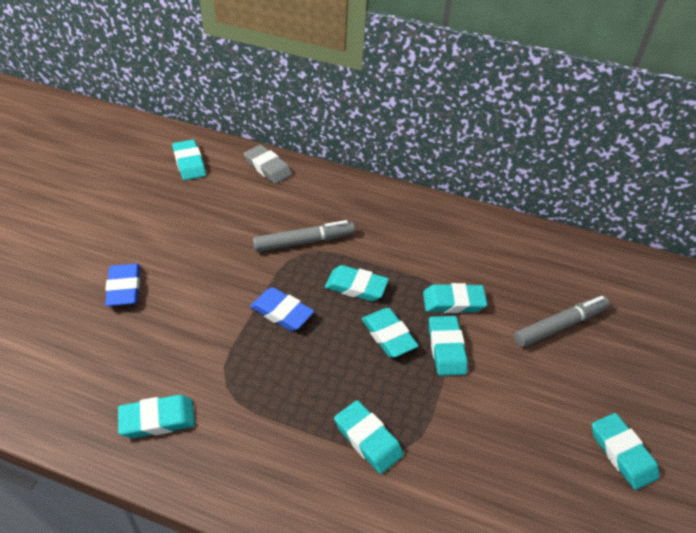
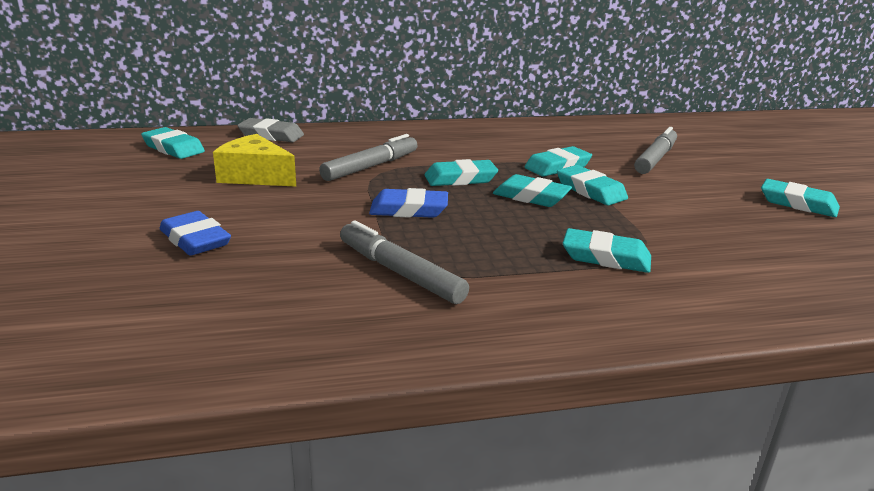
camera: 30 degrees left, 20 degrees down
(157, 419) = (367, 316): turquoise eraser -> none
(213, 384) = (399, 272): none -> grey marker
(214, 223) = (255, 176): none -> yellow cheese

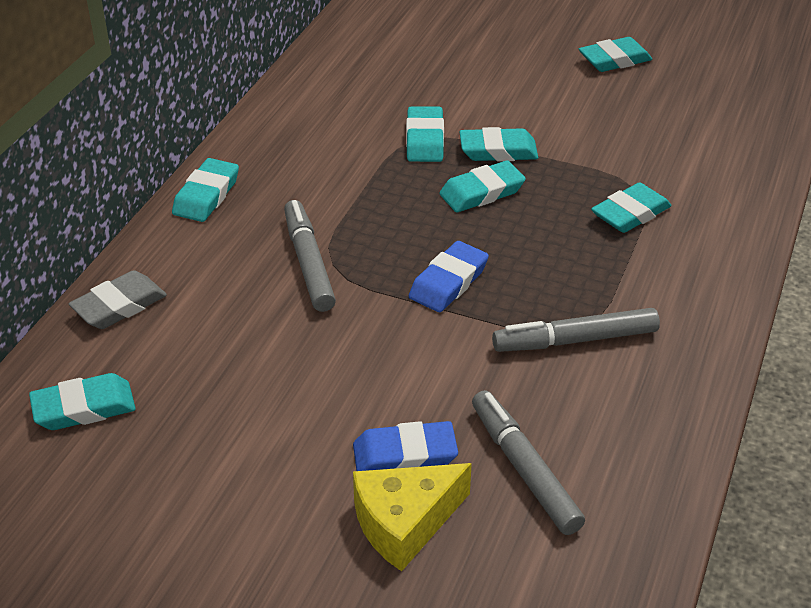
camera: 55 degrees left, 15 degrees up
(255, 176) = (258, 362): yellow cheese -> yellow cheese (405, 523)
(460, 179) = (400, 215): turquoise eraser -> turquoise eraser (206, 195)
(655, 158) = (458, 71): grey marker -> grey marker (524, 469)

